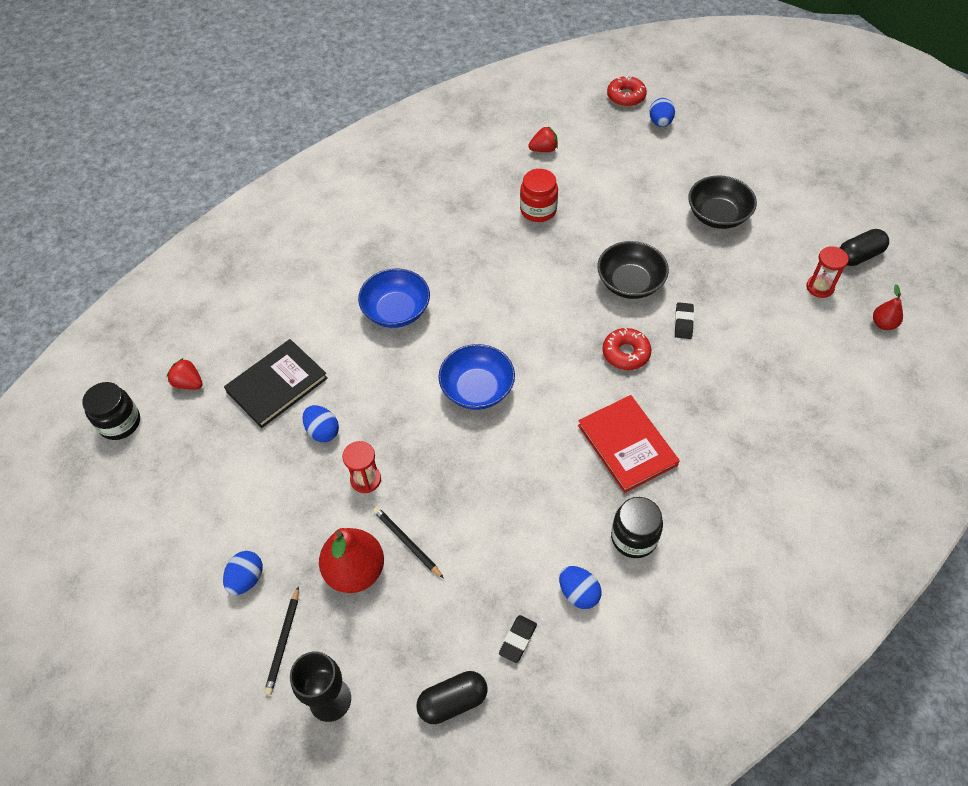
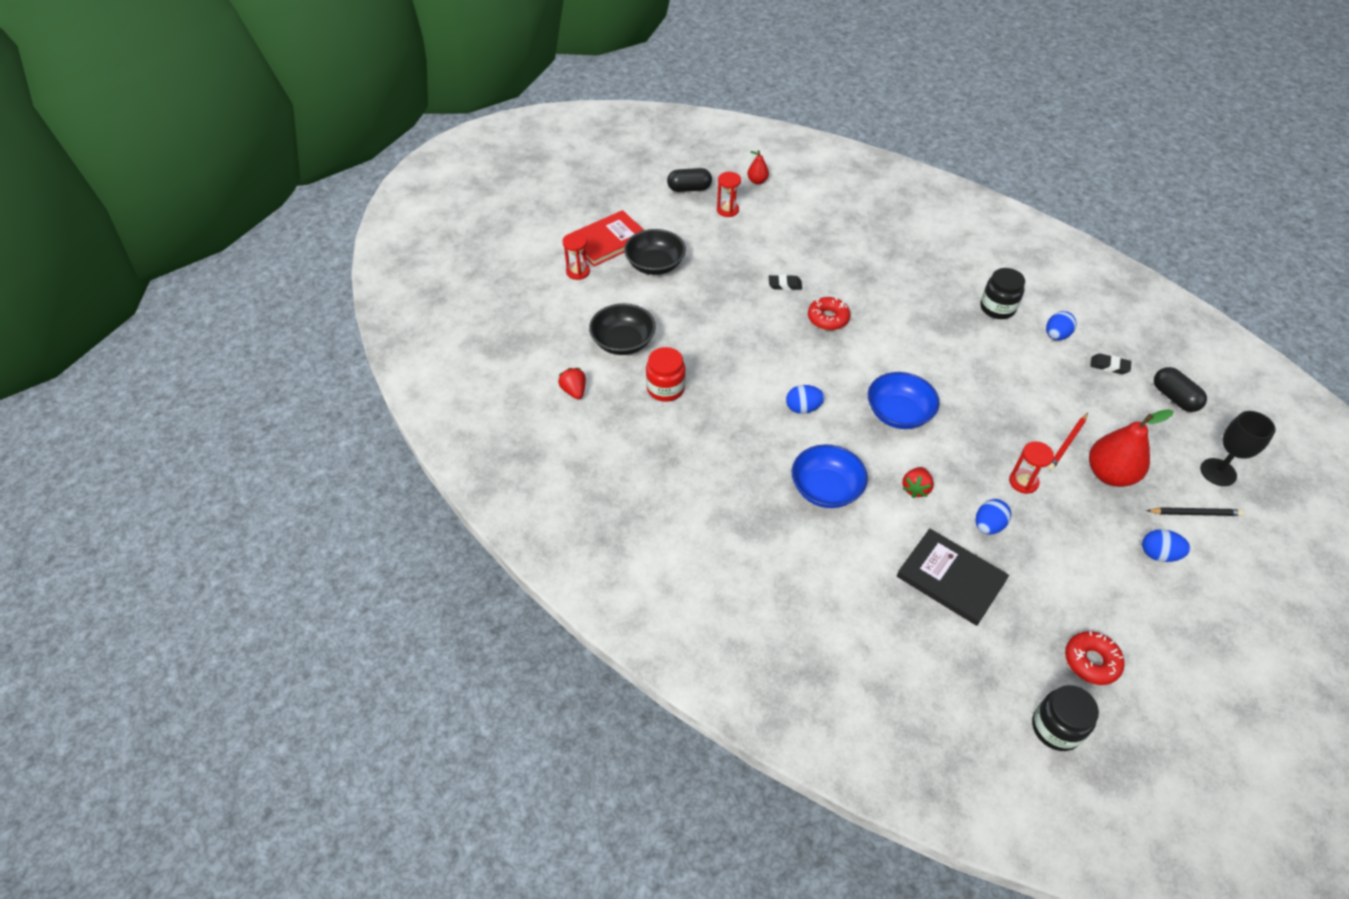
camera: 100 degrees left, 5 degrees down
(189, 383) = (979, 668): red strawberry -> red strawberry (915, 488)
(407, 542) = (1067, 443): black pencil -> red pencil
(626, 96) = (487, 330): red donut -> red donut (1091, 661)
(627, 445) = (918, 314): red book -> red book (608, 241)
(630, 283) = (748, 318): black bowl -> black bowl (623, 342)
(660, 123) = (529, 304): blue egg -> blue egg (803, 408)
(706, 157) = (578, 272): none -> red hourglass
(859, 256) = (689, 189): black capsule -> black capsule turned 60 degrees counterclockwise

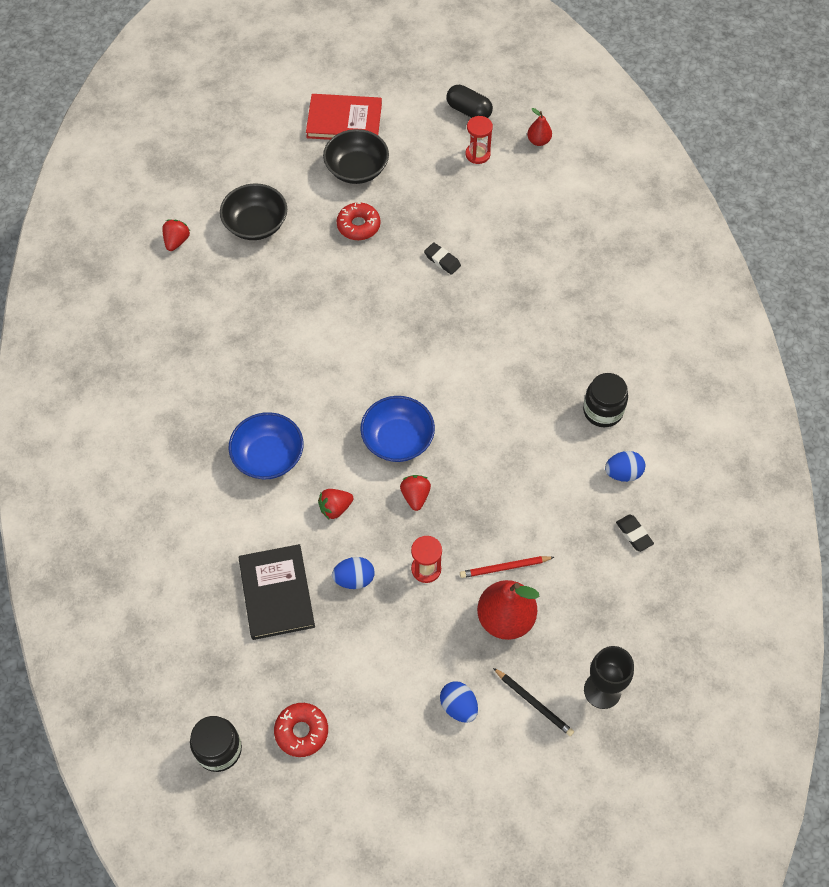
camera: 40 degrees right, 10 degrees up
(578, 272) = (289, 135): red hourglass -> none
(665, 388) = (244, 287): red jar -> none
(803, 408) = (328, 379): blue egg -> none
(828, 318) = (441, 316): red donut -> red donut (358, 226)
(956, 441) = (415, 496): none -> red strawberry
(1174, 398) = (654, 604): black capsule -> none

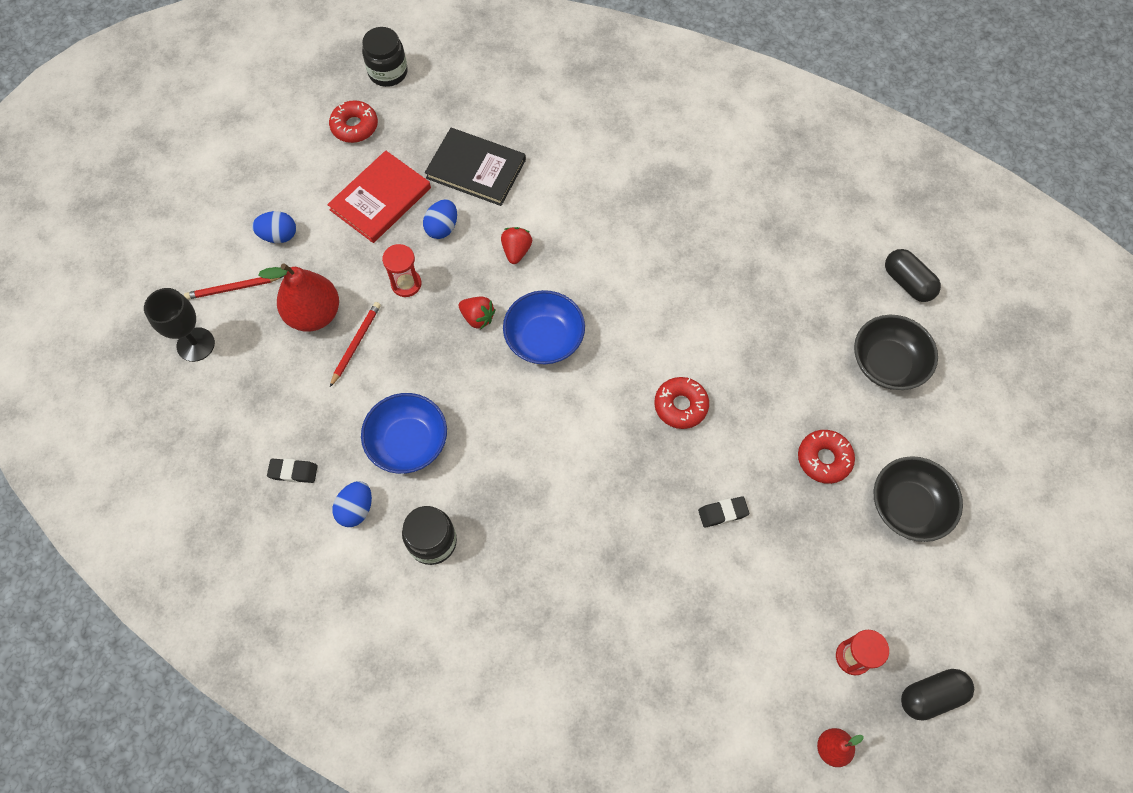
camera: 125 degrees right, 5 degrees up
(177, 241) = (907, 282): red strawberry -> black capsule
(268, 456) = (606, 230): blue bowl -> blue bowl (408, 442)
(344, 120) = (993, 538): red book -> red book (380, 199)
(384, 324) = (680, 406): none -> red donut
(533, 703) = (233, 288): black pencil -> red pencil

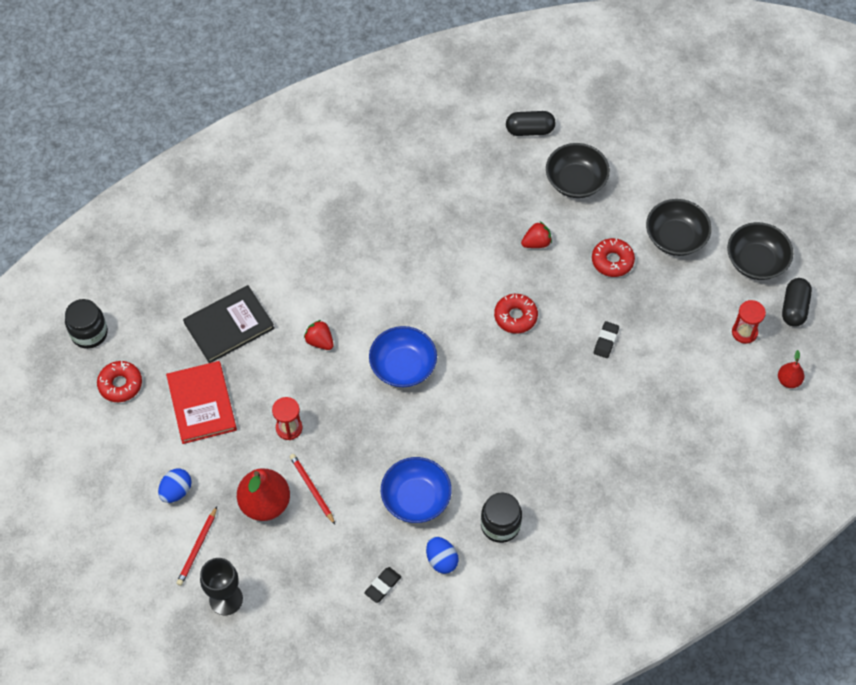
camera: 55 degrees left, 5 degrees down
(442, 228) = (261, 377): blue egg -> none
(477, 318) = (353, 398): red strawberry -> red strawberry (536, 243)
(954, 614) = (756, 261): none -> black bowl

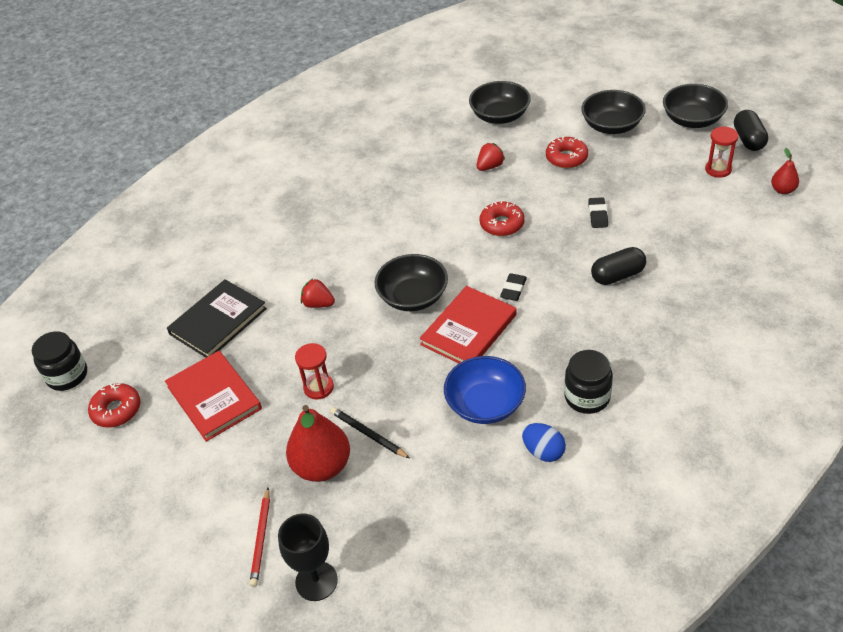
camera: 15 degrees left, 15 degrees down
(176, 491) = (215, 490): blue egg -> none
(312, 489) = (368, 434): red pencil -> black pencil
(382, 586) = (492, 500): black eraser -> black eraser (513, 289)
(403, 366) = (413, 297): blue bowl -> black bowl
(435, 420) = (469, 329): none -> red book
(529, 130) = (439, 96): black capsule -> black capsule (617, 275)

